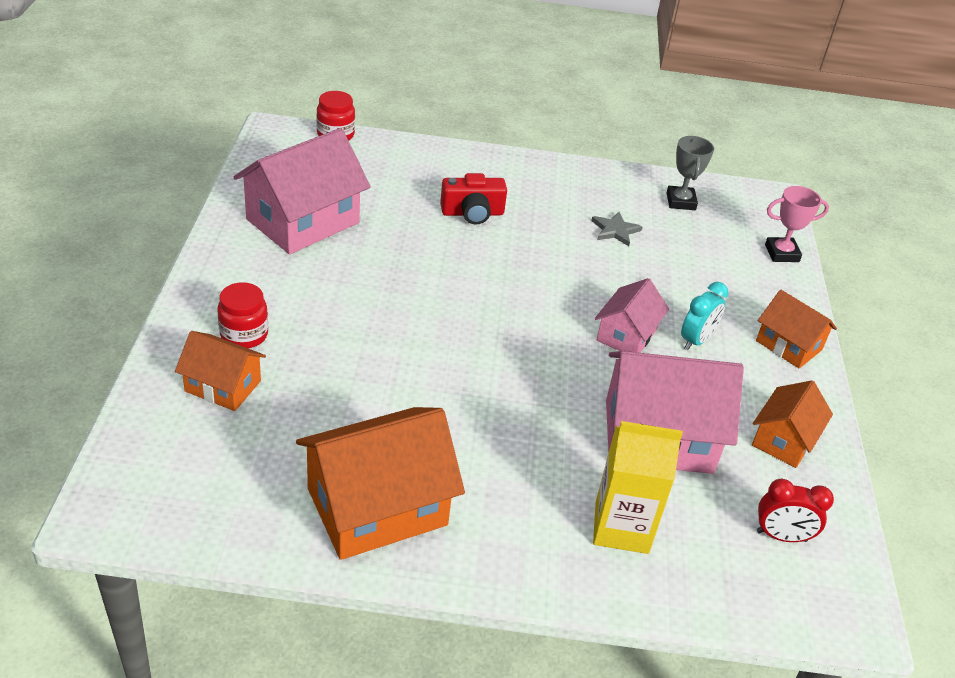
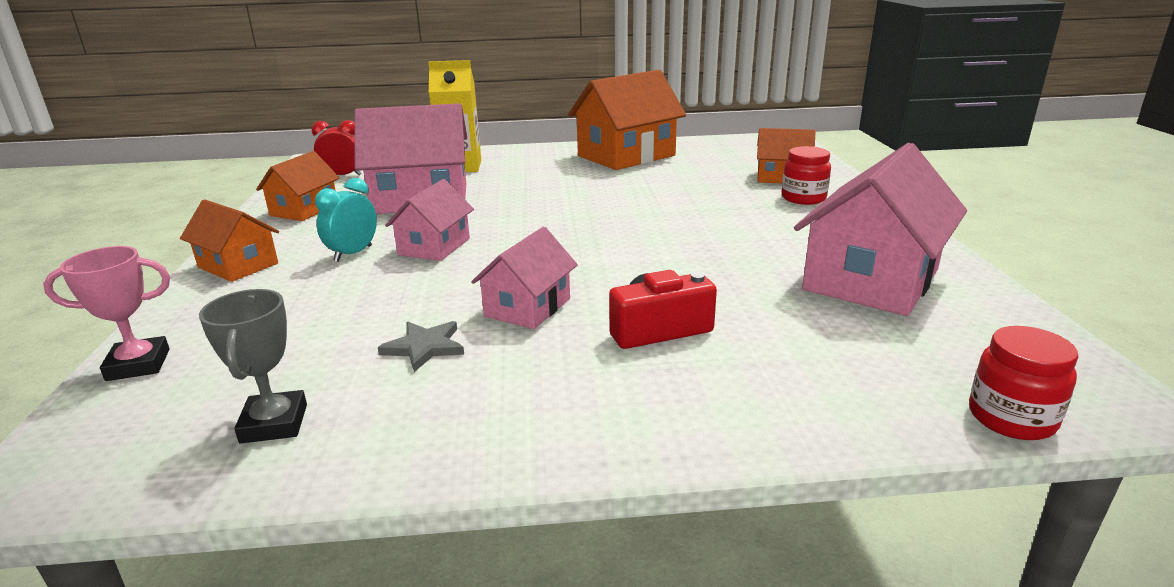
camera: 175 degrees right, 15 degrees down
(550, 248) = (528, 307): none -> pink house

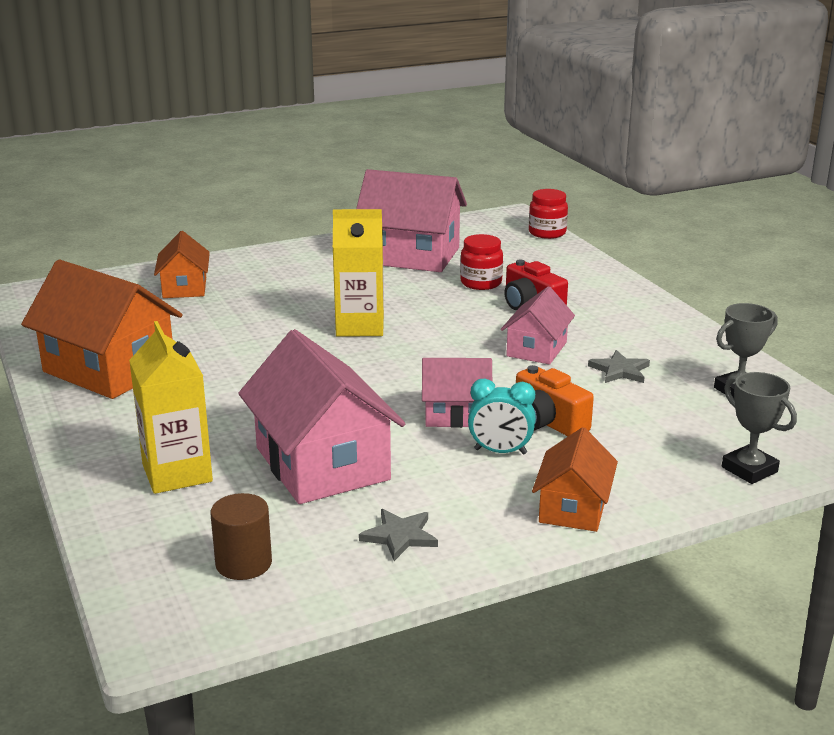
camera: 110 degrees left, 0 degrees up
(138, 365) = (749, 469): pink trophy -> grey trophy
(304, 210) = (399, 536): orange house -> grey star
(343, 176) = (243, 563): red clock -> brown cylinder
(370, 281) = (547, 422): none -> orange camera
(528, 307) = (536, 349): pink house -> pink house turned 75 degrees counterclockwise
(652, 231) = (360, 326): none -> yellow carton
(803, 198) = (248, 277): red jar -> red jar (481, 283)

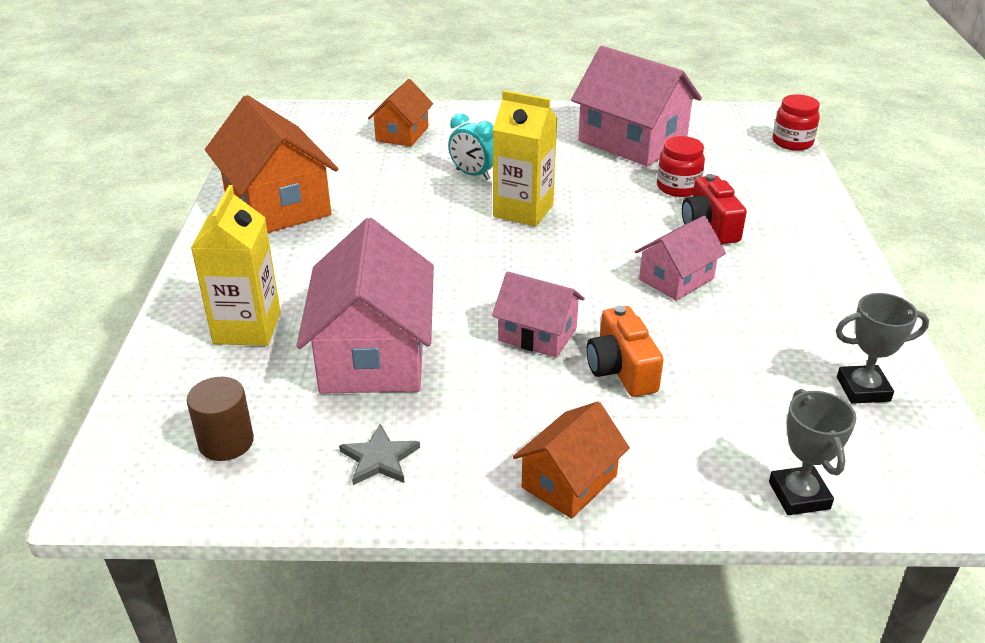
camera: 25 degrees right, 10 degrees up
(500, 451) = (548, 391): turquoise clock -> turquoise clock (473, 174)
(620, 370) = (746, 327): grey star -> none

